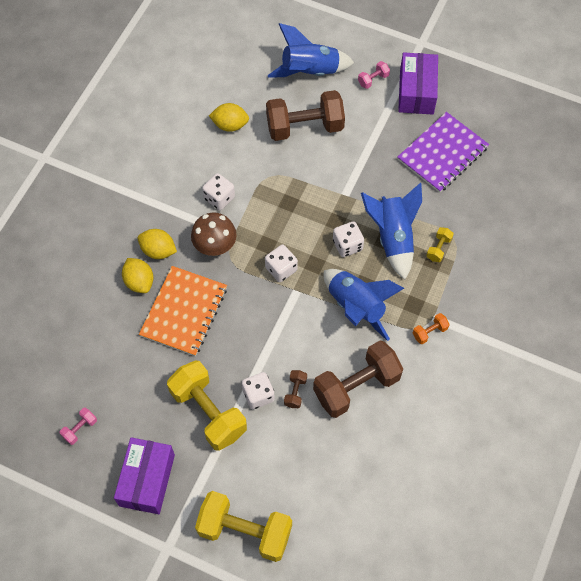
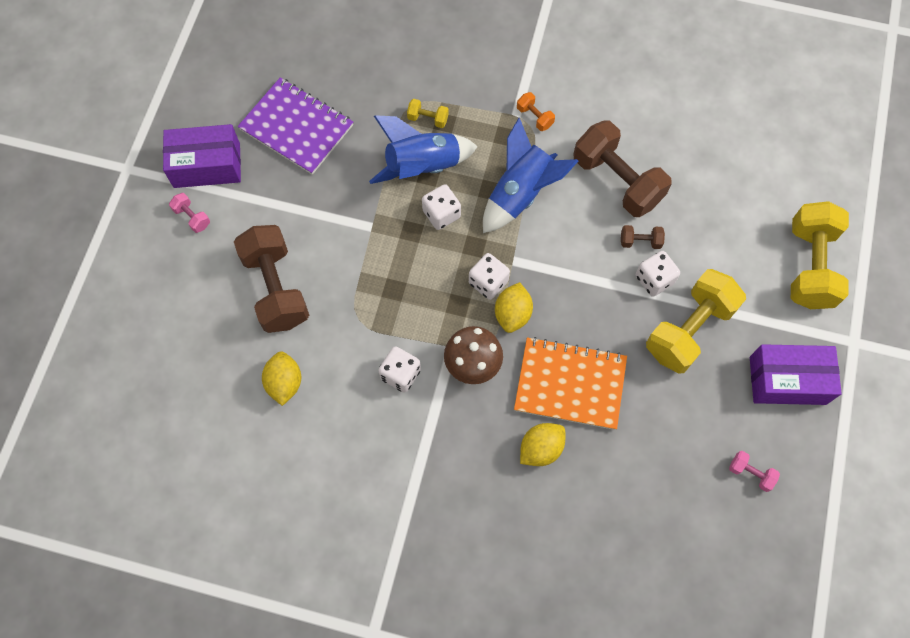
camera: 100 degrees left, 5 degrees up
(158, 250) = (491, 435): yellow lemon -> yellow lemon (512, 314)
(310, 72) = (185, 296): blue rocket -> none

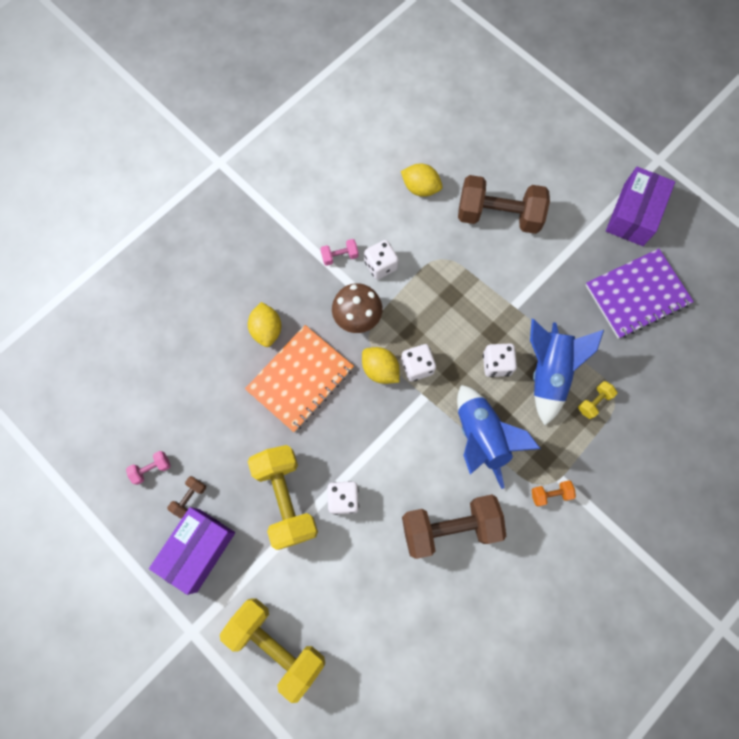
camera: 120 degrees right, 5 degrees up
(192, 217) = (591, 185): pink dumbbell -> pink dumbbell (339, 256)
(640, 241) = (383, 509): brown dumbbell -> brown dumbbell (189, 498)

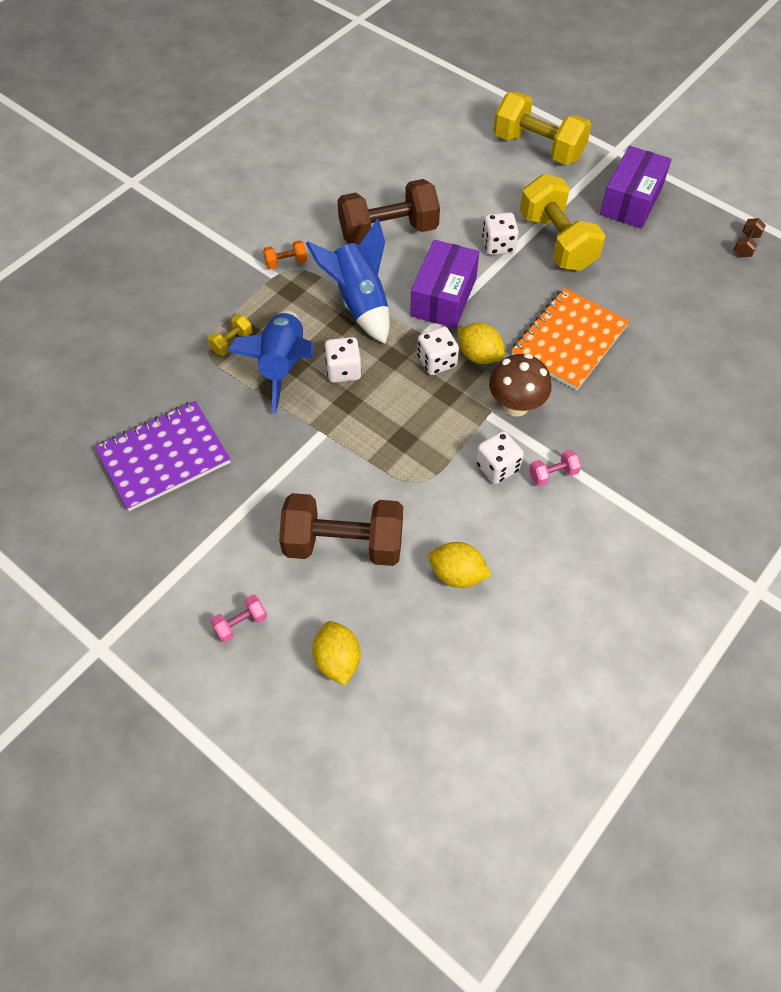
camera: 175 degrees right, 15 degrees down
(151, 469) = (702, 255): pink dumbbell -> pink dumbbell (241, 623)
(189, 498) = (654, 236): brown dumbbell -> brown dumbbell (745, 245)
(267, 330) = (622, 385): yellow lemon -> yellow lemon (337, 660)
(633, 214) = (151, 560): purple box -> purple box (443, 297)

